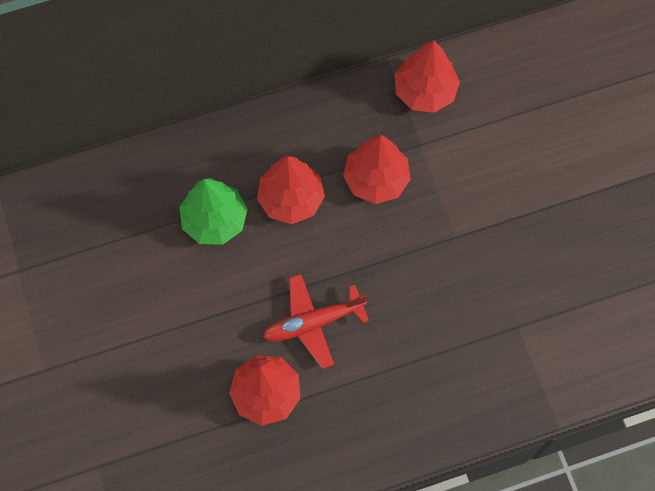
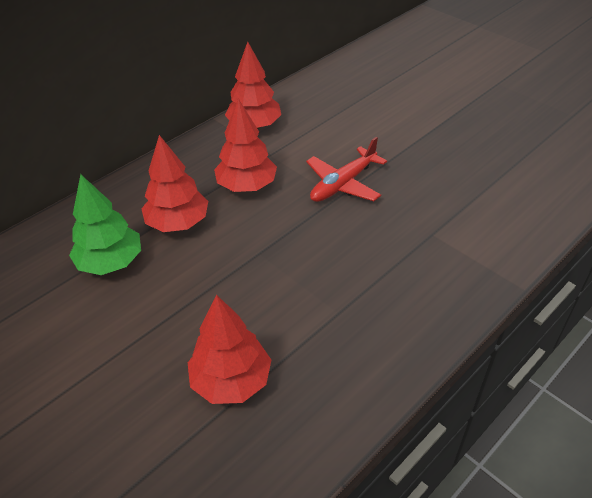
camera: 25 degrees left, 25 degrees down
(313, 323) = (248, 302): red plane -> red plane (343, 184)

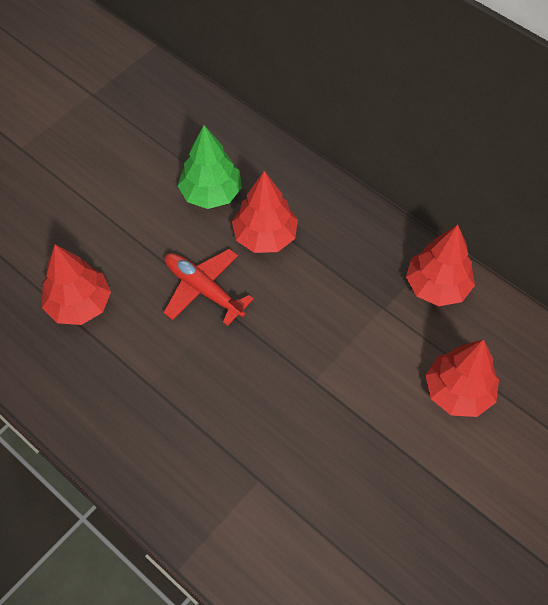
camera: 85 degrees right, 15 degrees up
(247, 186) = (326, 290): red tree -> red tree (458, 392)
(343, 184) = (337, 386): red plane -> red plane (203, 289)

